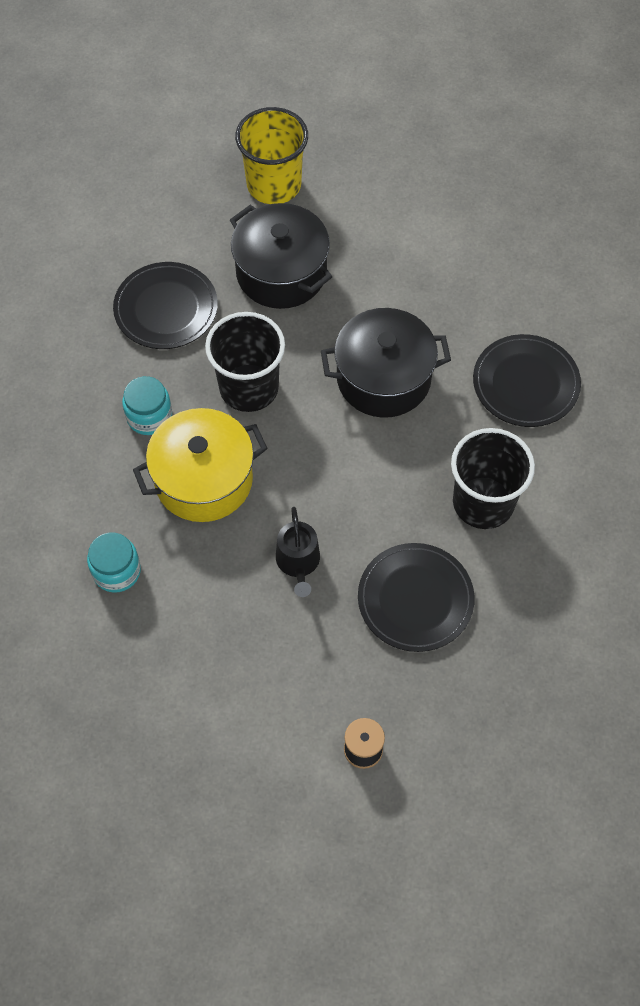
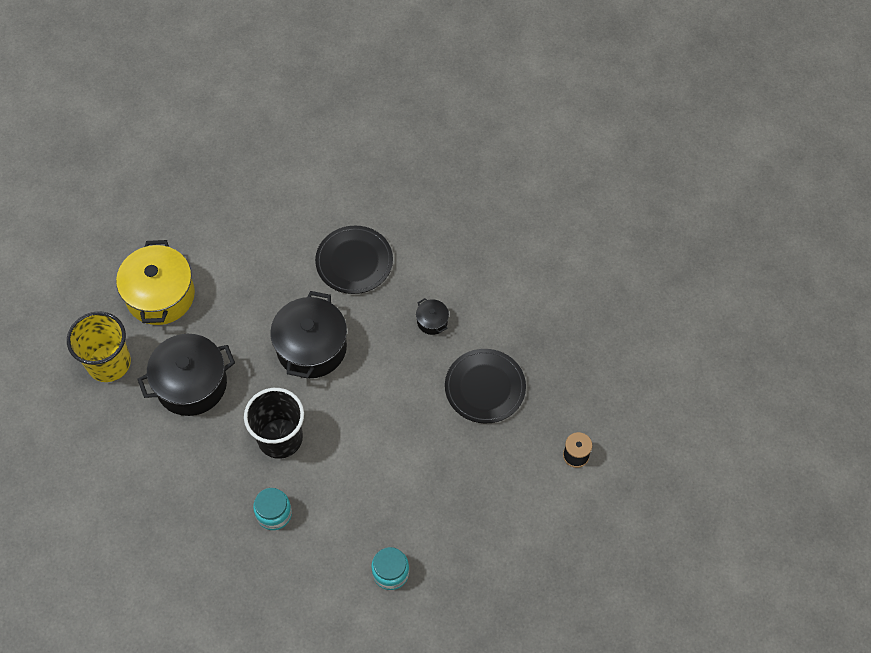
camera: 70 degrees left, 0 degrees up
(166, 308) = (185, 474): black plate -> none
(203, 480) = (342, 492): yellow pot -> yellow pot (160, 295)
(298, 562) = (430, 450): black watering can -> none
(483, 502) = (432, 321): black cup -> black pot

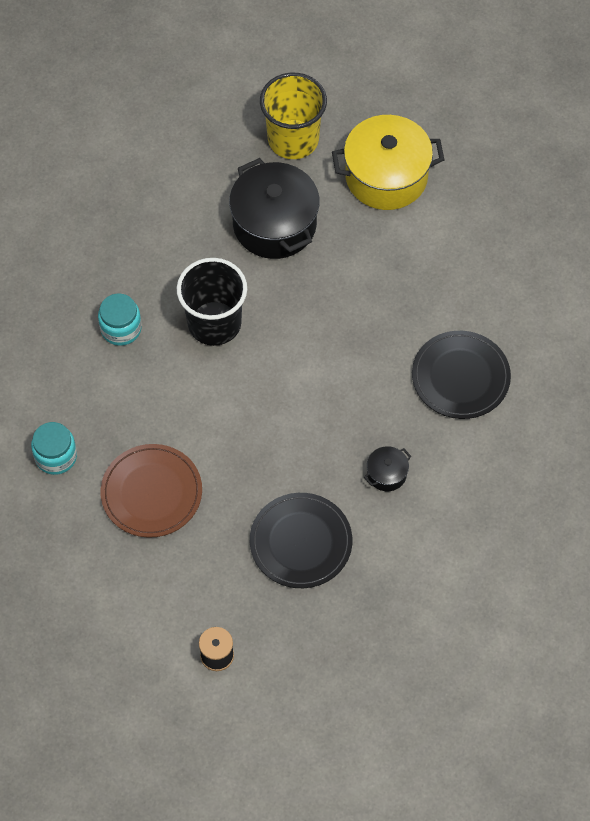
camera: 85 degrees right, 0 degrees up
(311, 347) = (335, 343): black pot -> none
(432, 497) = (151, 492): none -> brown plate

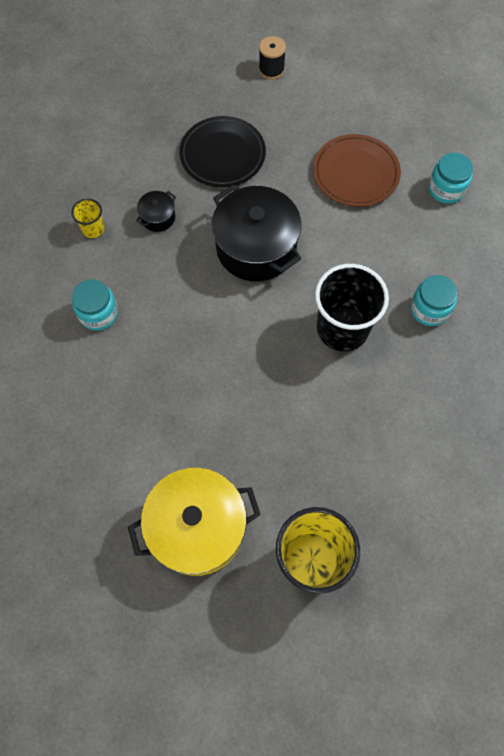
camera: 170 degrees right, 5 degrees up
(274, 224) = (308, 446): black pot -> black pot (256, 248)
(460, 377) = (98, 313): black plate -> turquoise jar
(460, 472) = (93, 229): none -> yellow cup

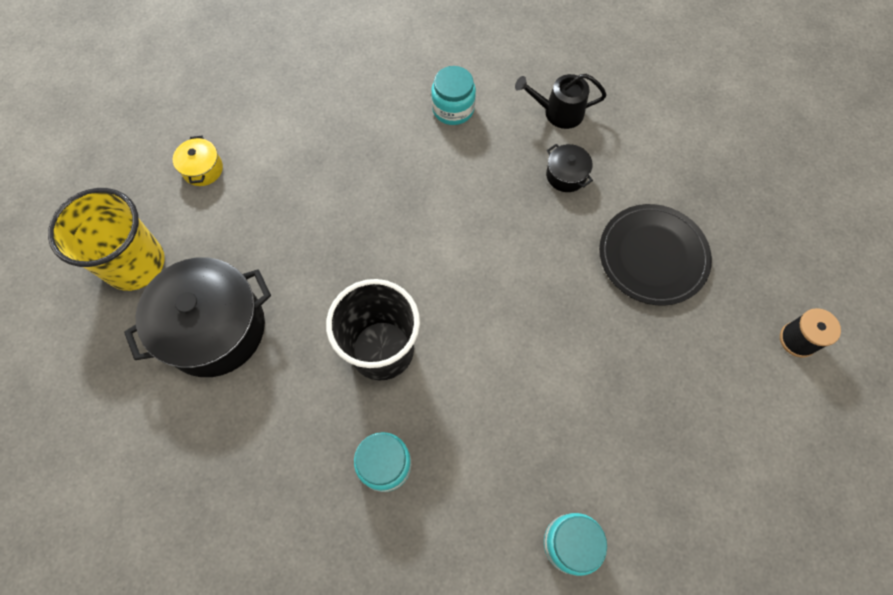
camera: 100 degrees right, 0 degrees up
(93, 229) = (558, 112): yellow cup -> black watering can
(197, 528) = (203, 169): yellow pot -> yellow pot, size x0.44
(256, 248) = (509, 272): black pot -> black pot (215, 329)
(356, 173) = (610, 418): brown plate -> none

